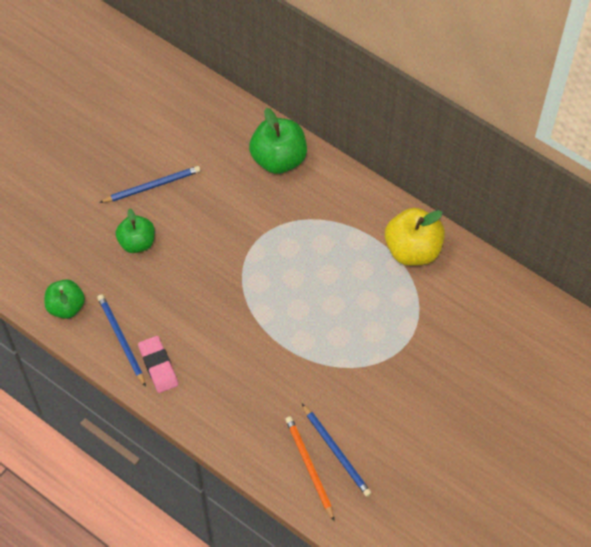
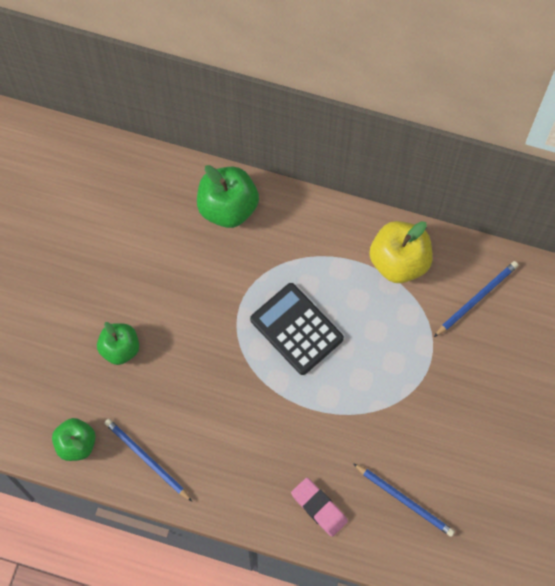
camera: 20 degrees left, 10 degrees up
(152, 186) = (110, 280): blue pencil -> blue pencil (477, 299)
(158, 366) = (195, 474): pink eraser -> pink eraser (319, 507)
(298, 276) = (296, 329): none -> black calculator
(309, 467) = (385, 526): orange pencil -> none

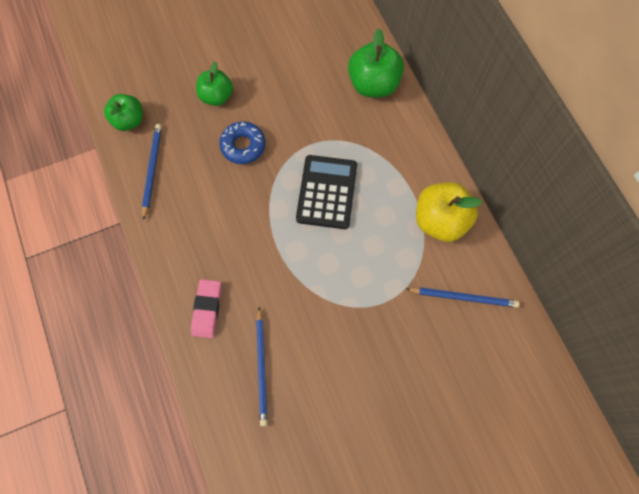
camera: 50 degrees right, 0 degrees up
(191, 363) = (243, 146): none -> blue donut

